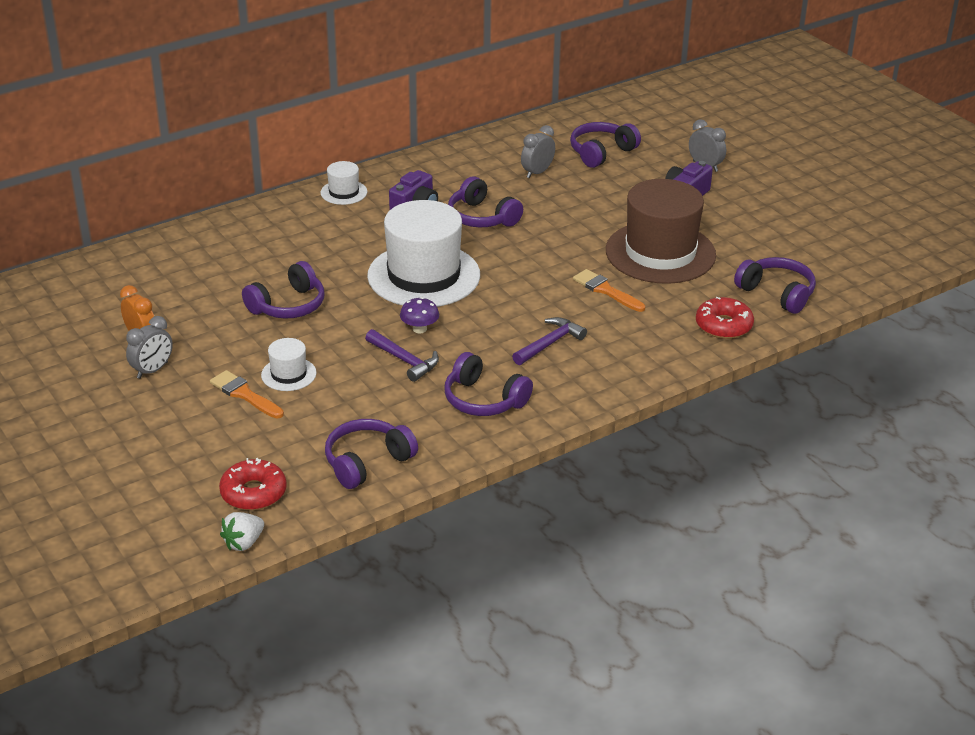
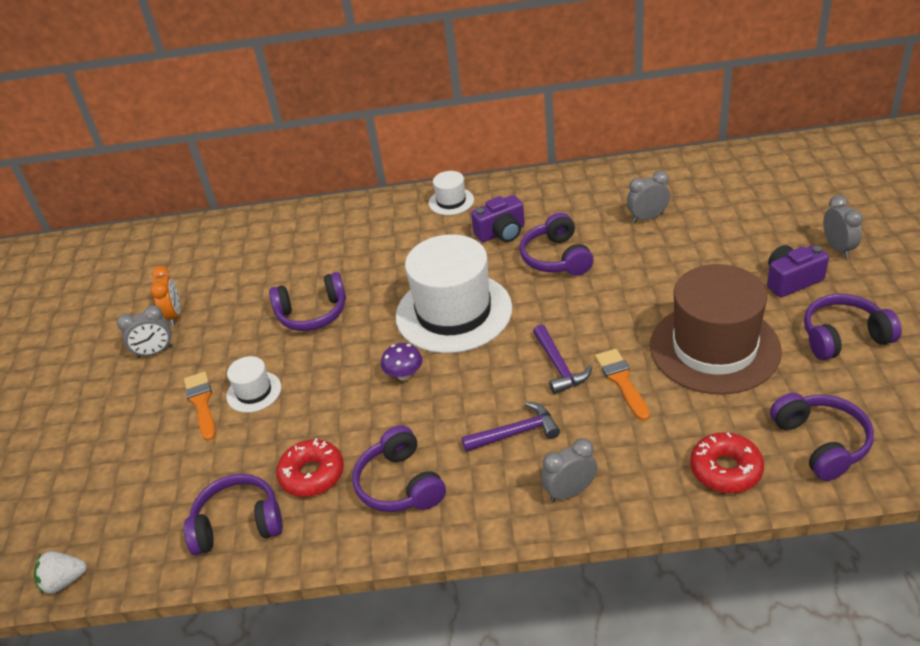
camera: 35 degrees right, 5 degrees up
(253, 493) = (119, 523): red donut -> red donut (312, 475)
(404, 360) = (363, 409): purple hammer -> purple hammer (558, 366)
(601, 152) = (731, 207): purple headphones -> purple headphones (844, 337)
(622, 368) = (570, 492): none -> grey clock

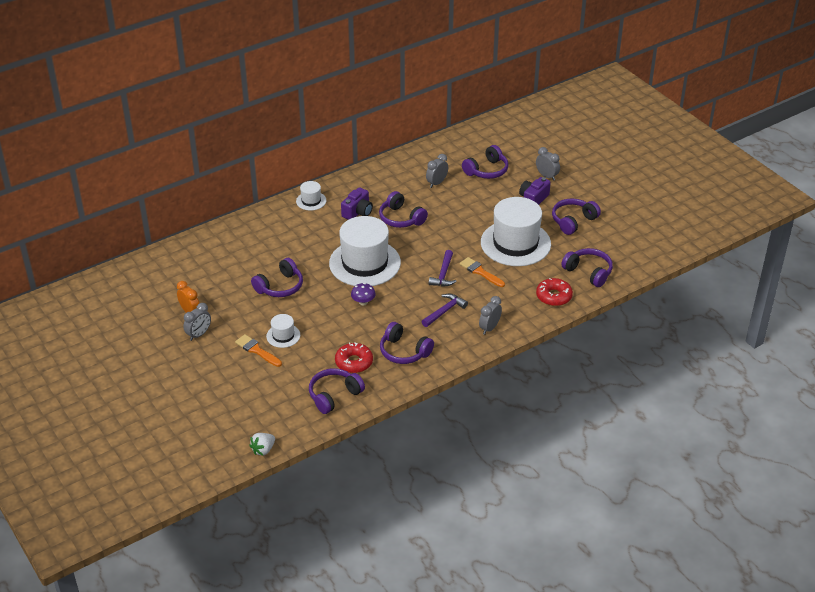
camera: 35 degrees left, 0 degrees up
(558, 366) = (443, 274): purple hammer -> purple hammer turned 60 degrees clockwise
(714, 348) = (515, 243): brown hat -> white hat
(740, 216) = (487, 170): none -> purple headphones

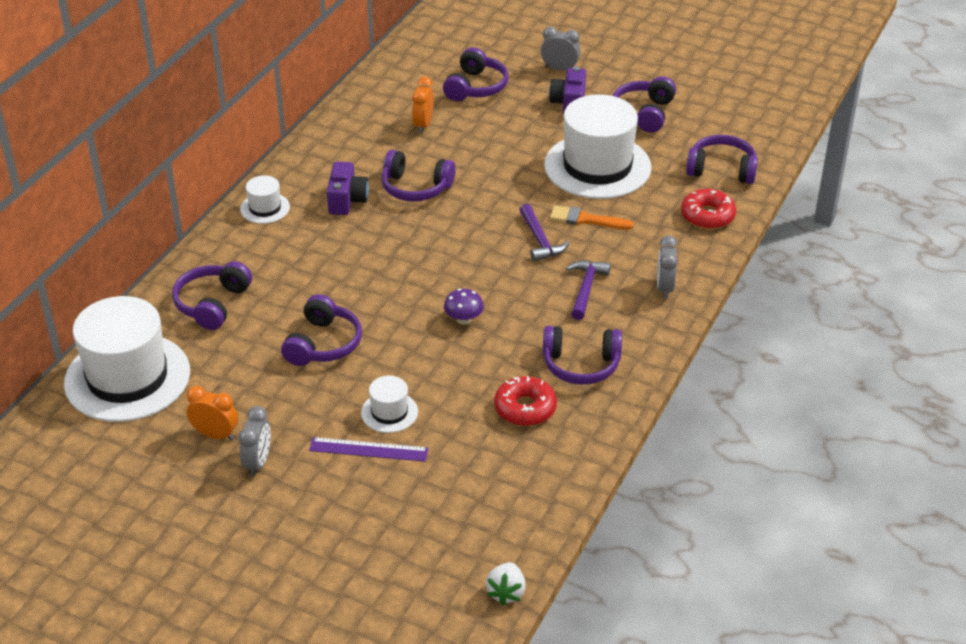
camera: 30 degrees left, 0 degrees up
(257, 350) = (368, 449): orange brush -> purple ruler
(334, 395) = (538, 467): purple headphones -> purple headphones (212, 304)
(364, 263) = (418, 265): white hat -> white hat (127, 377)
(436, 183) = (423, 125): grey clock -> orange clock

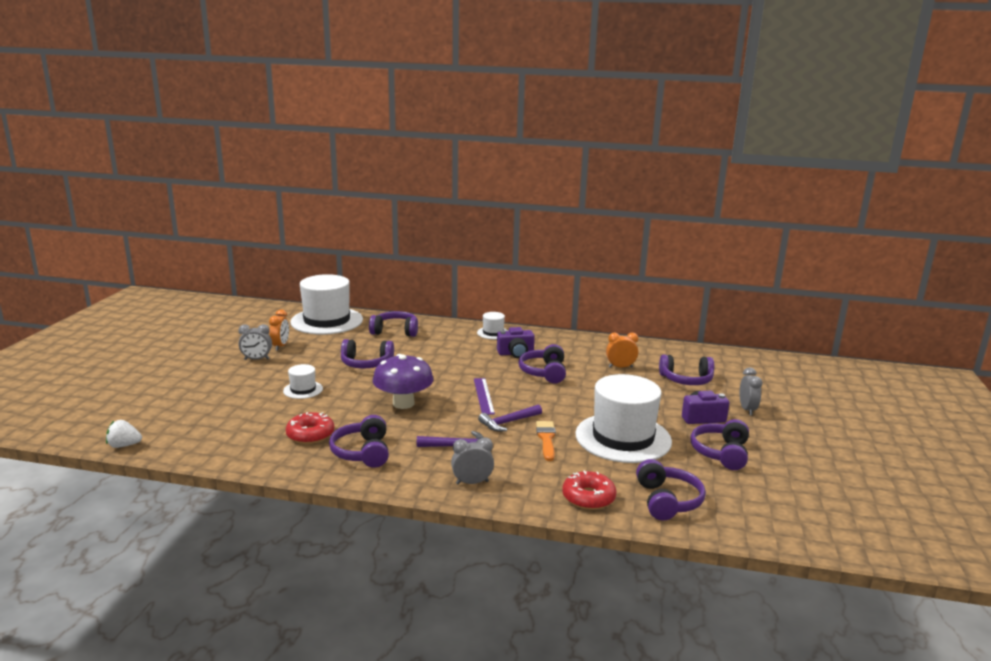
camera: 75 degrees right, 20 degrees down
(368, 449) = (267, 387): purple ruler -> purple ruler (483, 396)
(463, 319) = (403, 403): purple mushroom -> purple mushroom, size x2.02
(644, 113) = (721, 453): purple headphones -> purple headphones turned 75 degrees counterclockwise

